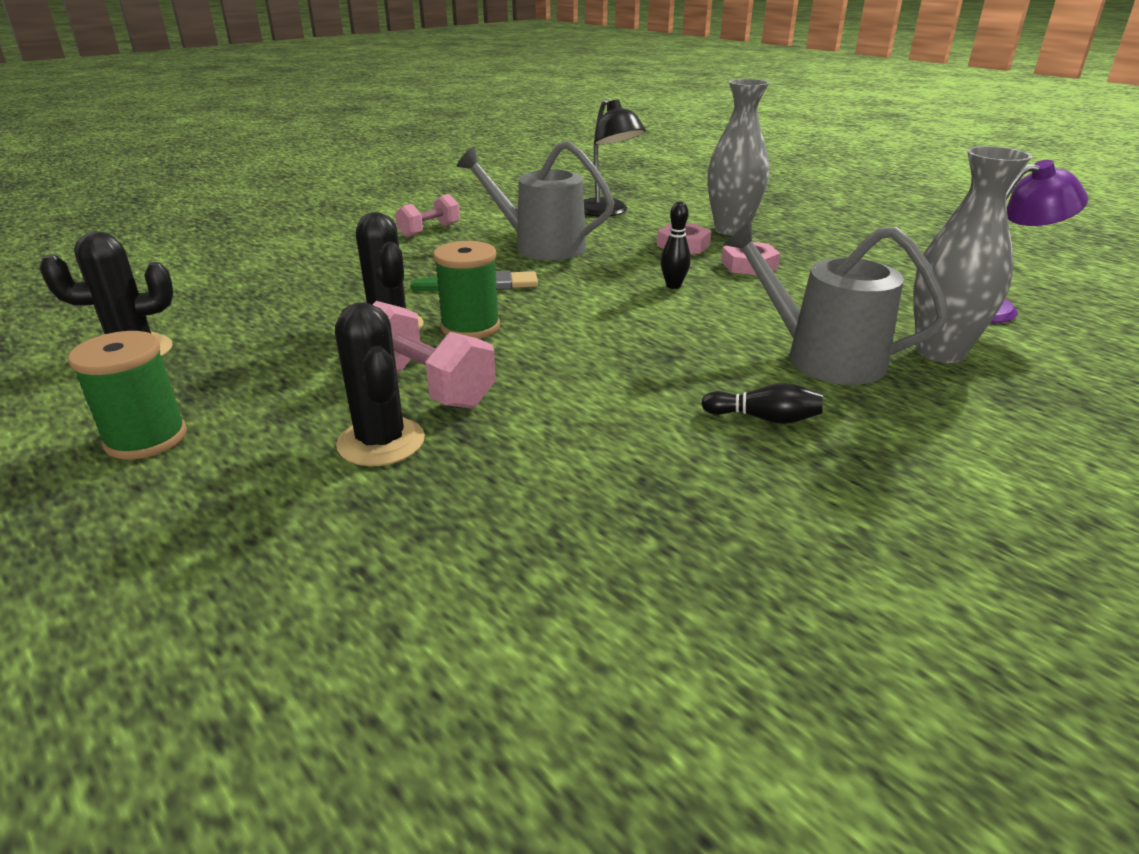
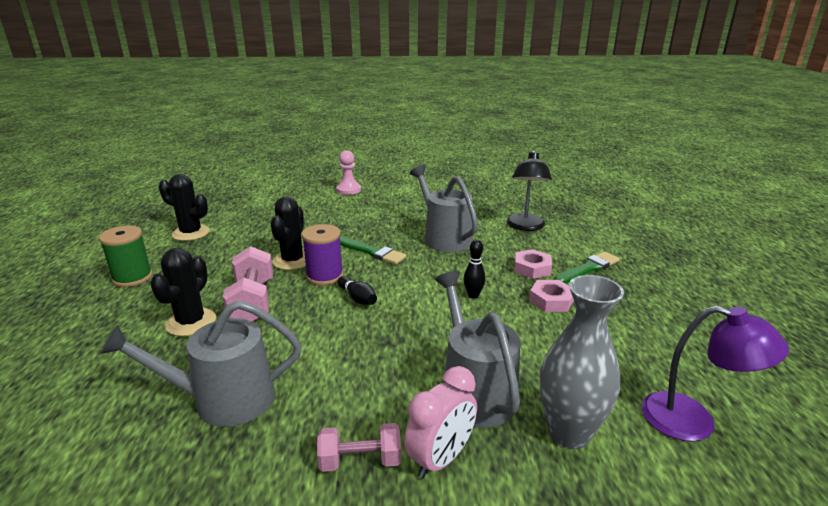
camera: 40 degrees right, 5 degrees down
(308, 232) = (348, 190): none -> pink pawn
(429, 230) = (404, 207): pink dumbbell -> pink dumbbell (360, 461)
(470, 327) = (324, 276): green spool -> purple spool
(602, 486) = (224, 400): none -> grey watering can
(731, 230) = (588, 268): grey vase -> green brush
(764, 418) = (364, 410): black bowling pin -> black bowling pin (357, 298)
(894, 417) = (440, 459): none -> pink clock

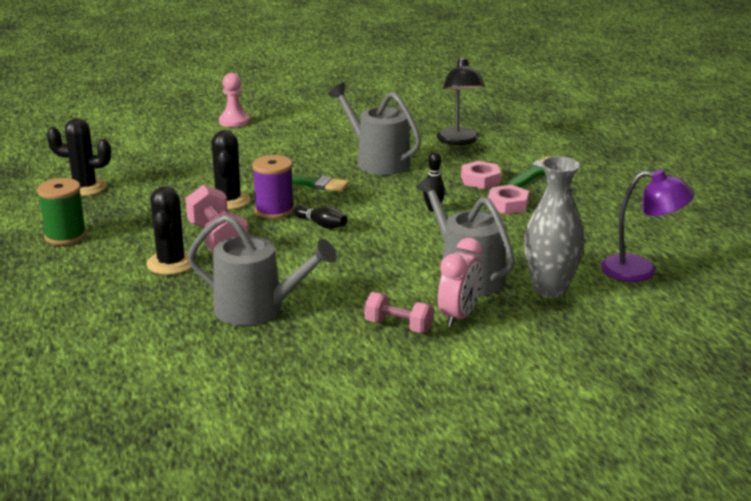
camera: 15 degrees left, 0 degrees up
(224, 400) = (257, 309): grey watering can -> grey watering can turned 135 degrees counterclockwise
(360, 461) = (398, 326): pink dumbbell -> pink dumbbell turned 45 degrees clockwise

